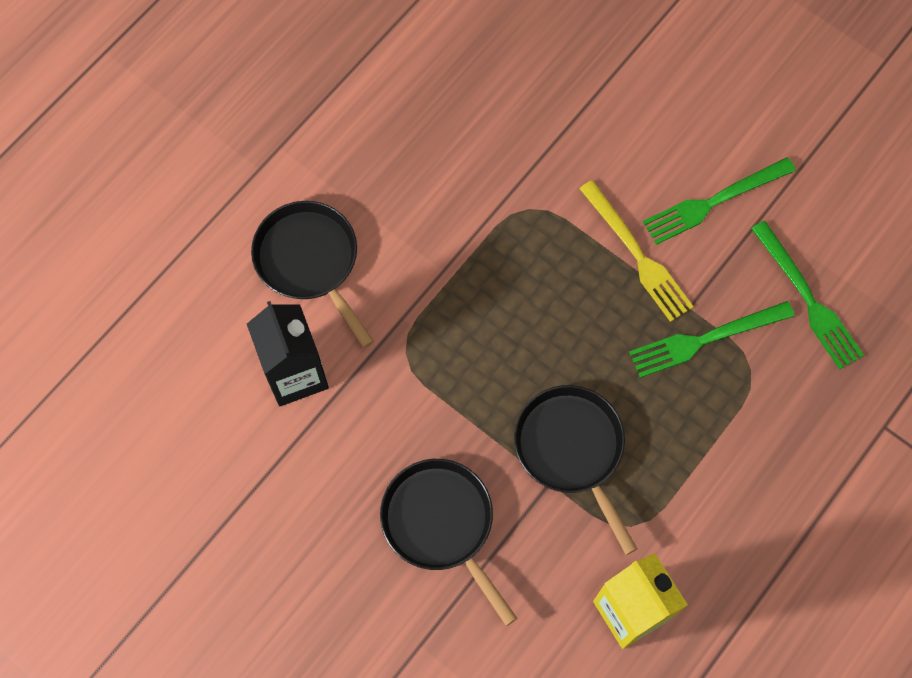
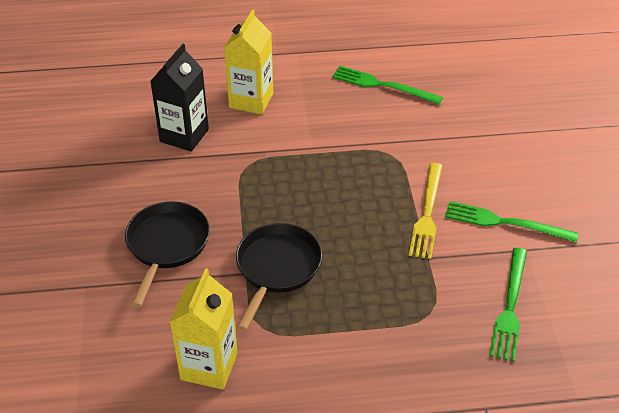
camera: 45 degrees right, 25 degrees down
(310, 261) = (251, 100): black pan -> yellow carton
(705, 339) = (420, 278): green fork -> green fork (382, 85)

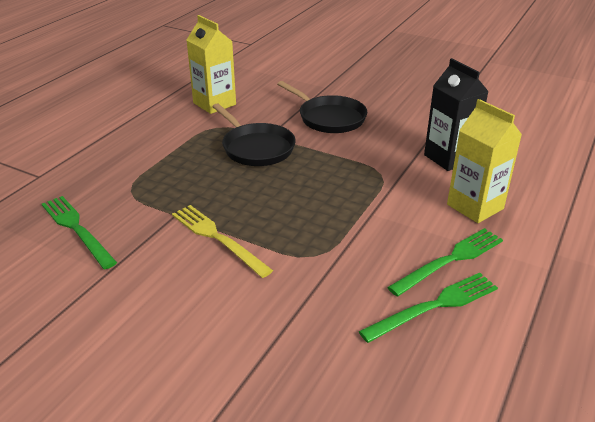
camera: 125 degrees right, 10 degrees down
(505, 222) = (148, 279): green fork -> green fork (450, 260)

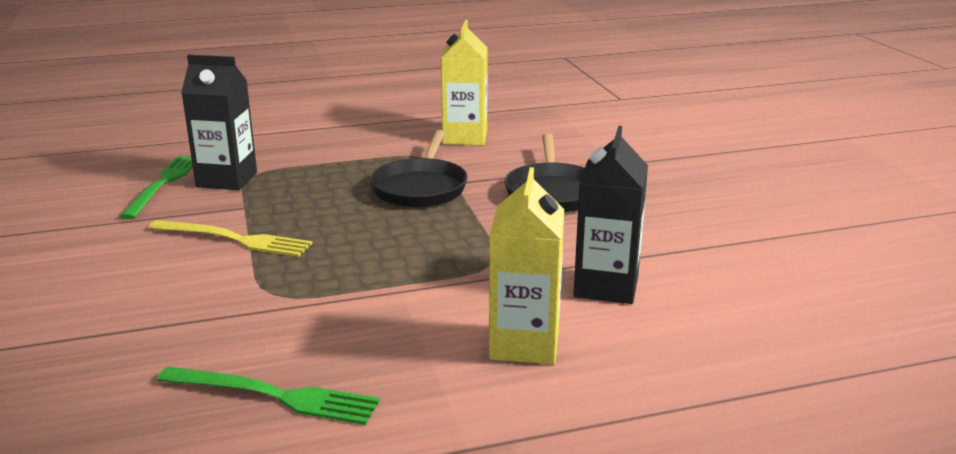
camera: 45 degrees right, 10 degrees down
(119, 203) = (227, 180): none -> black carton
(217, 238) = (234, 239): yellow fork -> yellow fork turned 105 degrees clockwise
(450, 260) = (380, 371): green fork -> none

